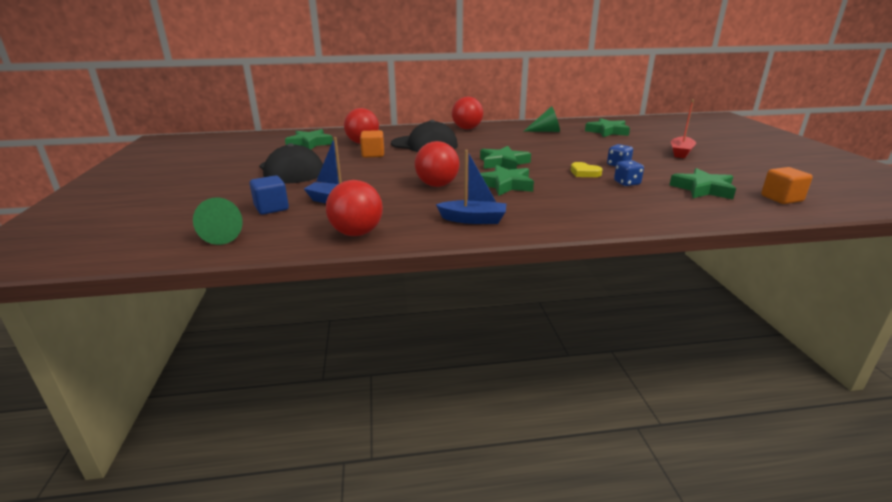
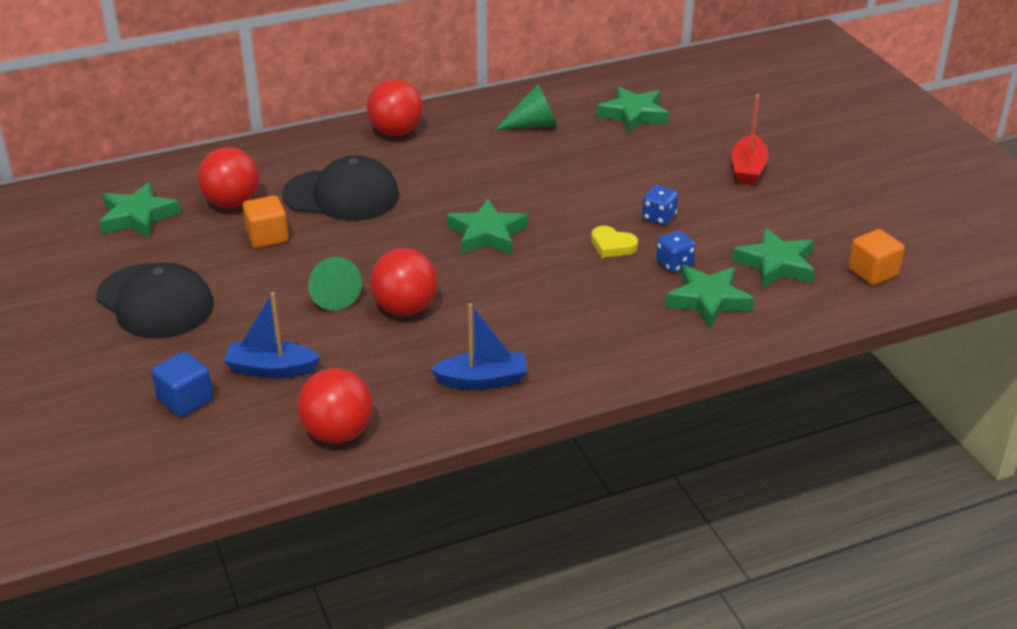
camera: 15 degrees left, 10 degrees up
(226, 234) = (158, 465): green cone -> green cone (332, 294)
(505, 185) = (505, 293): green star -> green star (708, 300)

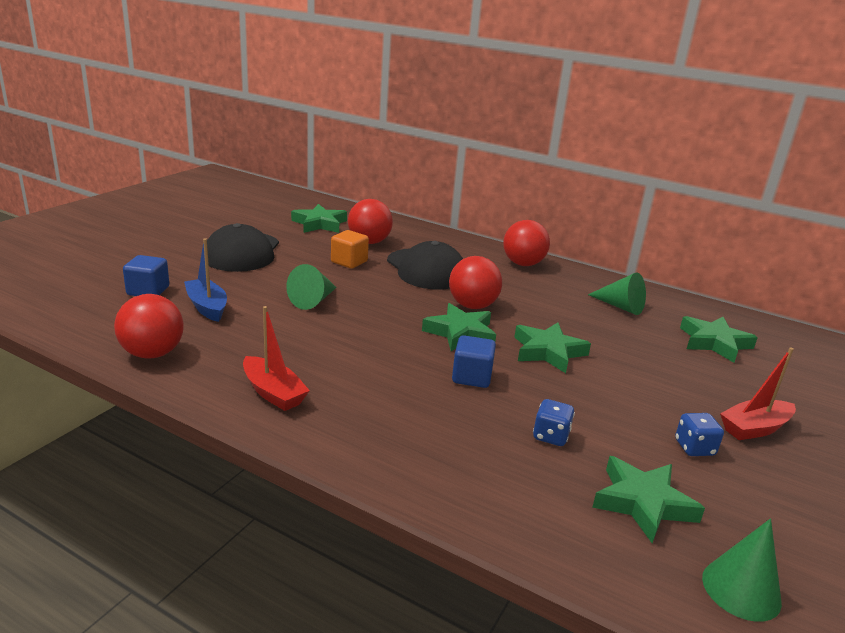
camera: 50 degrees right, 10 degrees down
(405, 308) = (329, 331): red ball -> red ball (472, 306)
(482, 380) = (273, 393): blue boat -> red boat
(562, 262) = (471, 377): none -> blue cube
(612, 245) = (528, 393): yellow heart -> none
(659, 217) = (603, 403): blue dice -> blue dice (694, 448)
(708, 300) = (525, 477): green star -> green star (548, 351)
(873, 272) = (741, 589): orange cube -> green cone

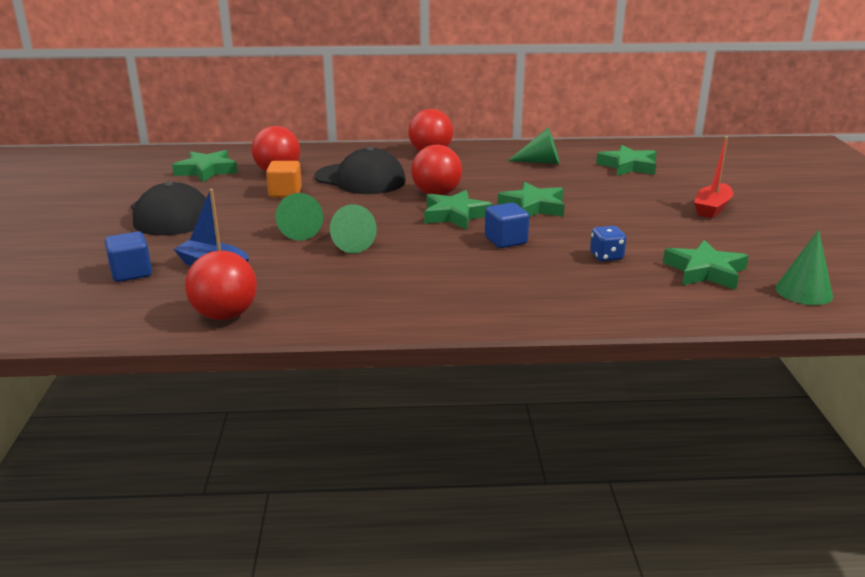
camera: 30 degrees left, 0 degrees up
(273, 393) = (377, 303): red boat -> none
(332, 326) = (349, 243): none -> green cone
(694, 448) = (694, 231): blue dice -> none

